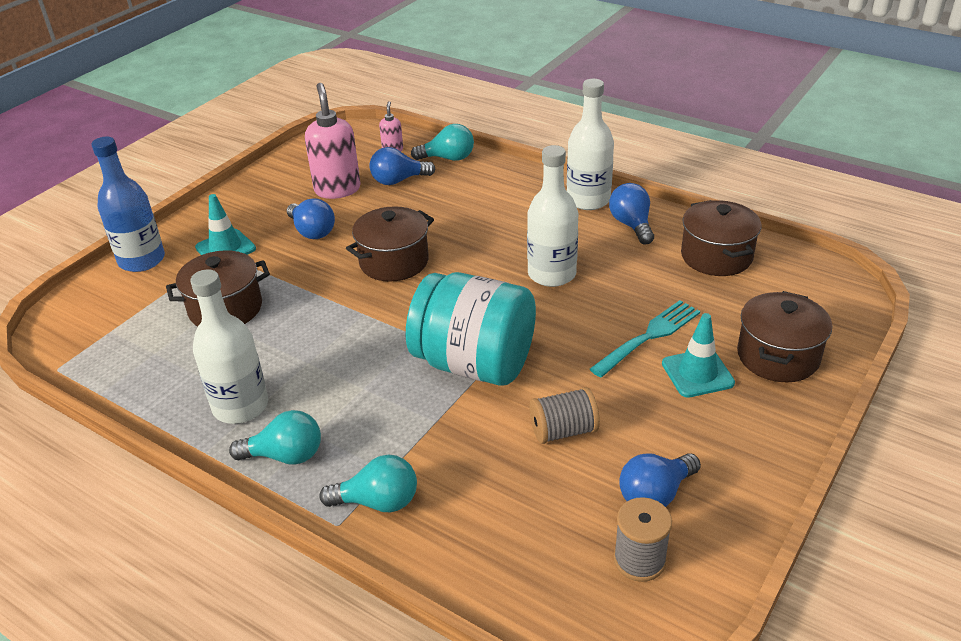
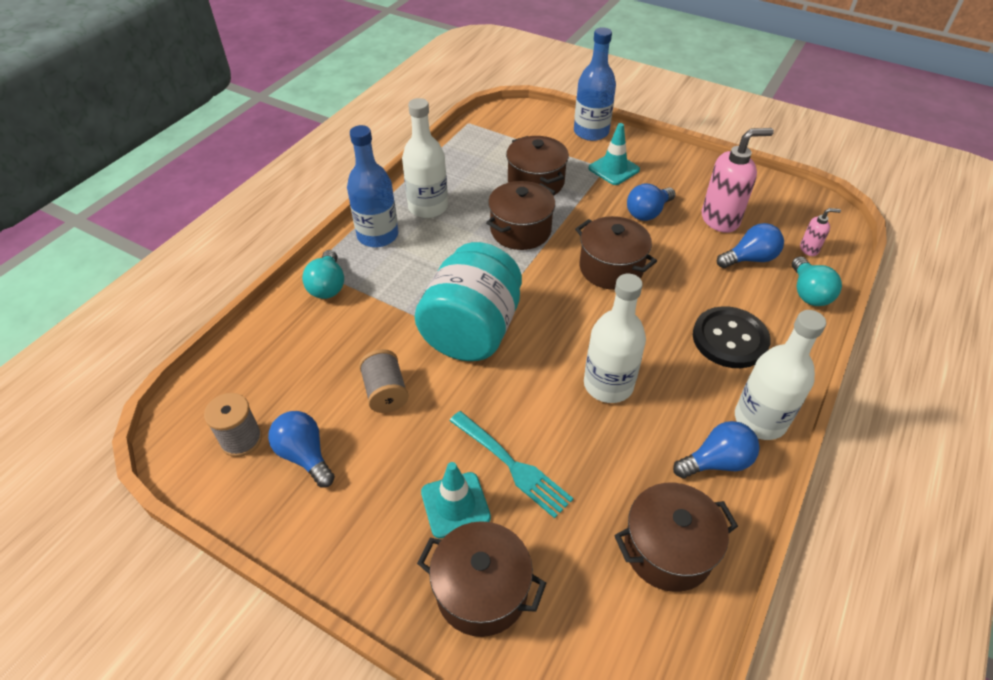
camera: 85 degrees right, 10 degrees up
(285, 455) = (378, 235): turquoise light bulb -> blue bottle
(314, 323) = (520, 230): none -> brown pot
(398, 180) = (750, 259): blue light bulb -> blue light bulb turned 90 degrees clockwise
(499, 203) = (730, 339): none -> black button

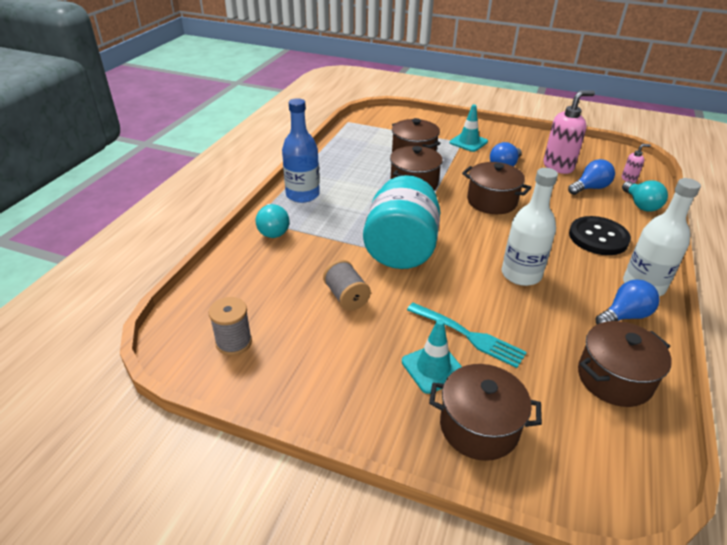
camera: 10 degrees left, 10 degrees down
(305, 455) = (293, 347): blue light bulb -> none
(428, 207) = (336, 174): white bottle -> none
(591, 132) = (442, 122): blue bottle -> none

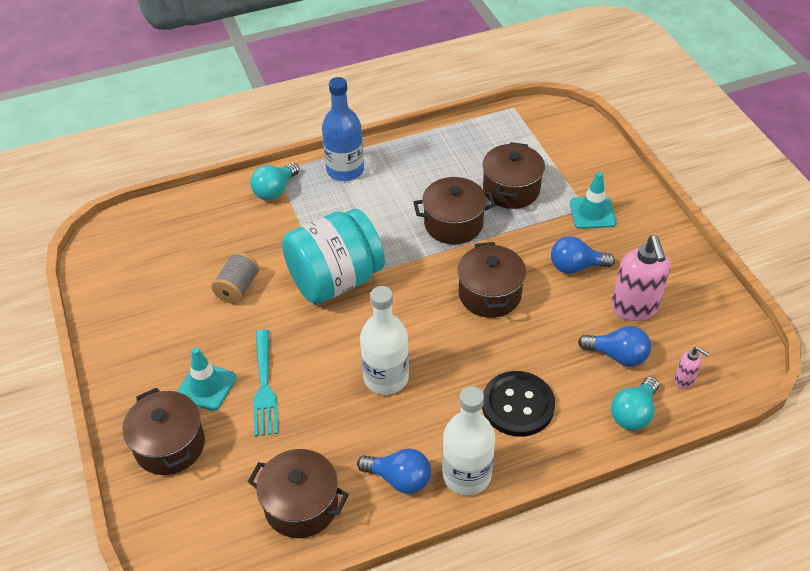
camera: 50 degrees right, 10 degrees up
(234, 342) = (130, 265): grey spool -> none
(558, 166) = (634, 308): pink soap dispenser -> pink soap dispenser turned 60 degrees clockwise

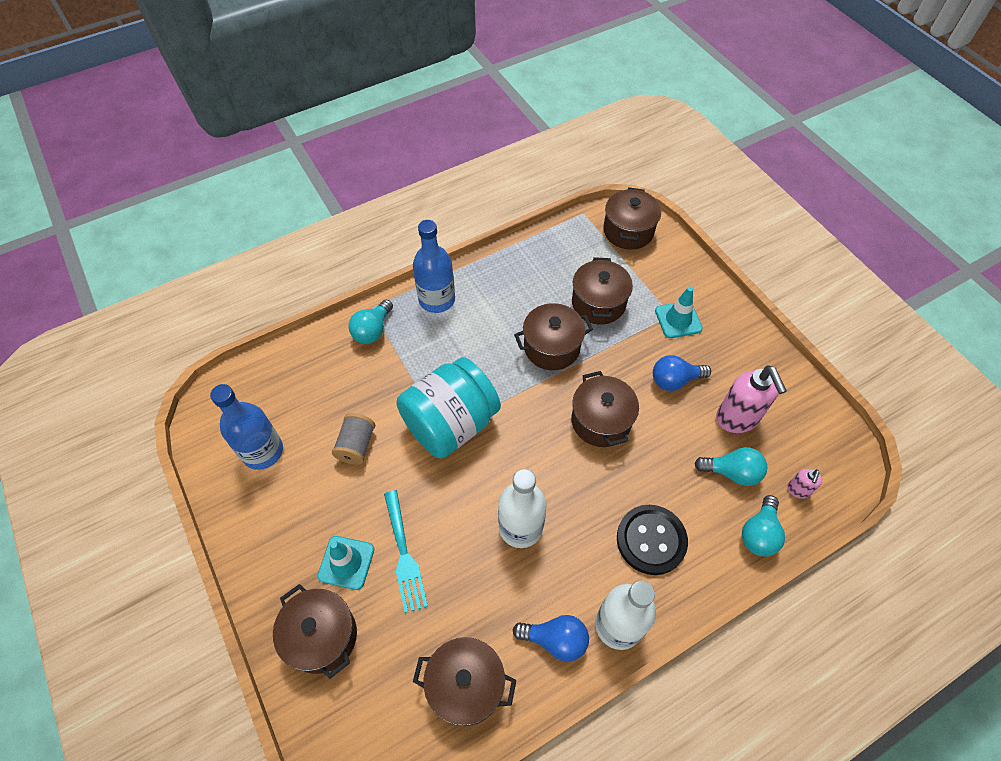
camera: 10 degrees left, 10 degrees up
(145, 283) = (263, 451): none -> blue bottle
(557, 128) = (628, 231): none -> brown pot
(617, 355) = (732, 472): blue light bulb -> turquoise light bulb
(684, 380) = (797, 490): pink soap dispenser -> pink soap dispenser turned 90 degrees clockwise

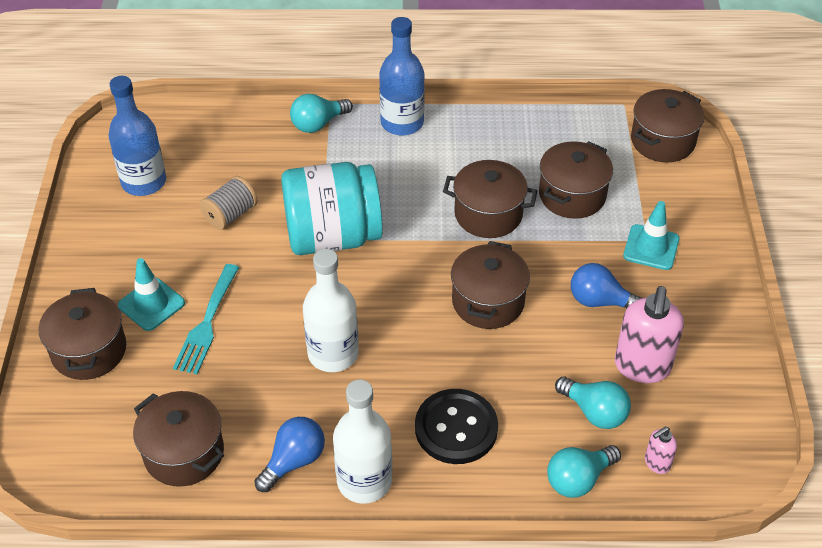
camera: 30 degrees right, 10 degrees down
(555, 640) = (294, 461): blue light bulb -> blue light bulb turned 90 degrees counterclockwise

